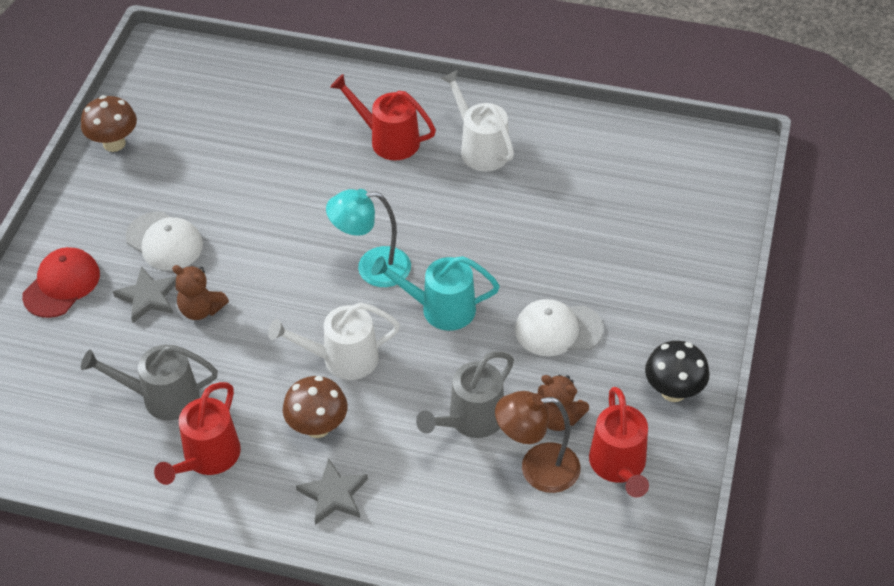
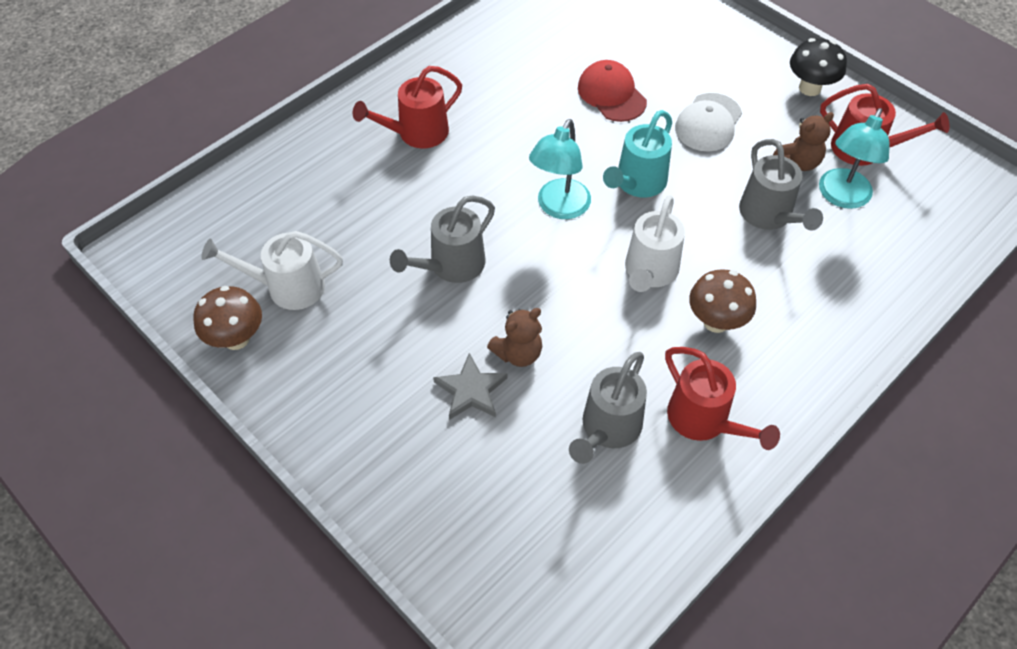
camera: 60 degrees left, 5 degrees up
(62, 285) = (398, 461): red cap -> red cap (611, 94)
(164, 242) = (408, 348): white cap -> none
(261, 229) = (451, 266): none -> grey watering can
(333, 495) = (798, 341): grey star -> none
(480, 148) = (476, 82): white watering can -> white watering can (286, 287)
(537, 468) = (841, 197): brown lamp -> turquoise lamp

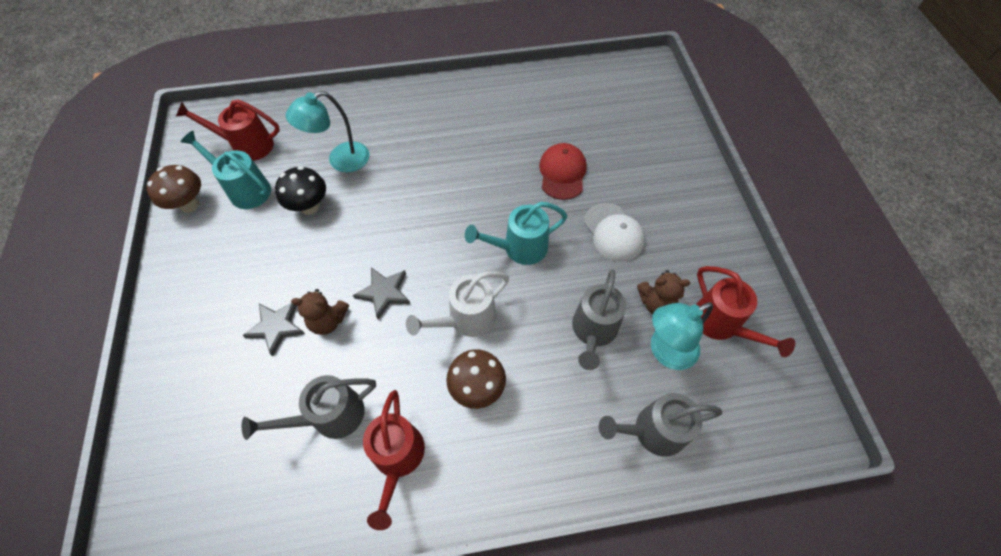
camera: 35 degrees right, 5 degrees up
(286, 287) = (244, 189): white watering can -> turquoise watering can
(416, 134) = (410, 132): red watering can -> red watering can (246, 146)
(451, 266) = (346, 234): grey watering can -> grey watering can (652, 431)
(548, 296) = (384, 293): none -> grey star
(559, 208) = (450, 234): turquoise lamp -> turquoise lamp (340, 160)
(708, 123) = (613, 232): white cap -> white cap turned 90 degrees counterclockwise
(810, 88) = (720, 249): black mushroom -> black mushroom (309, 206)

